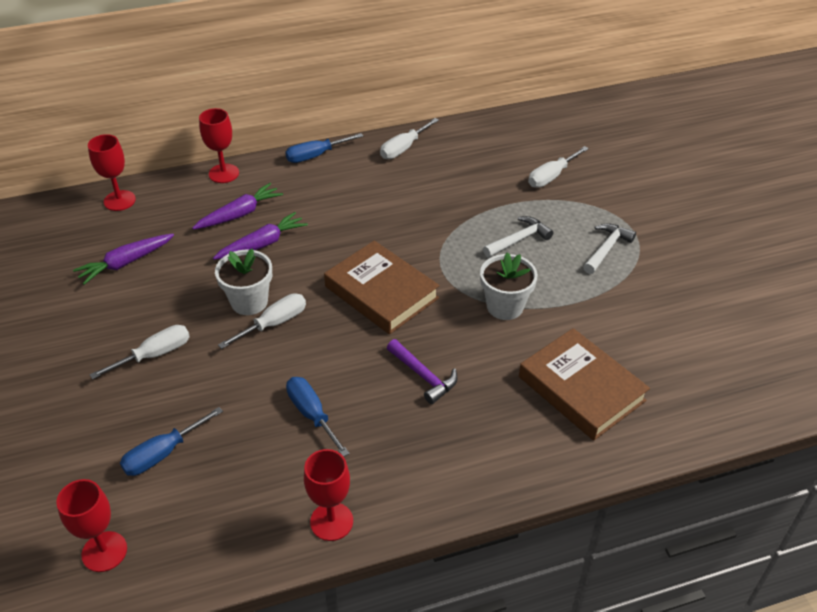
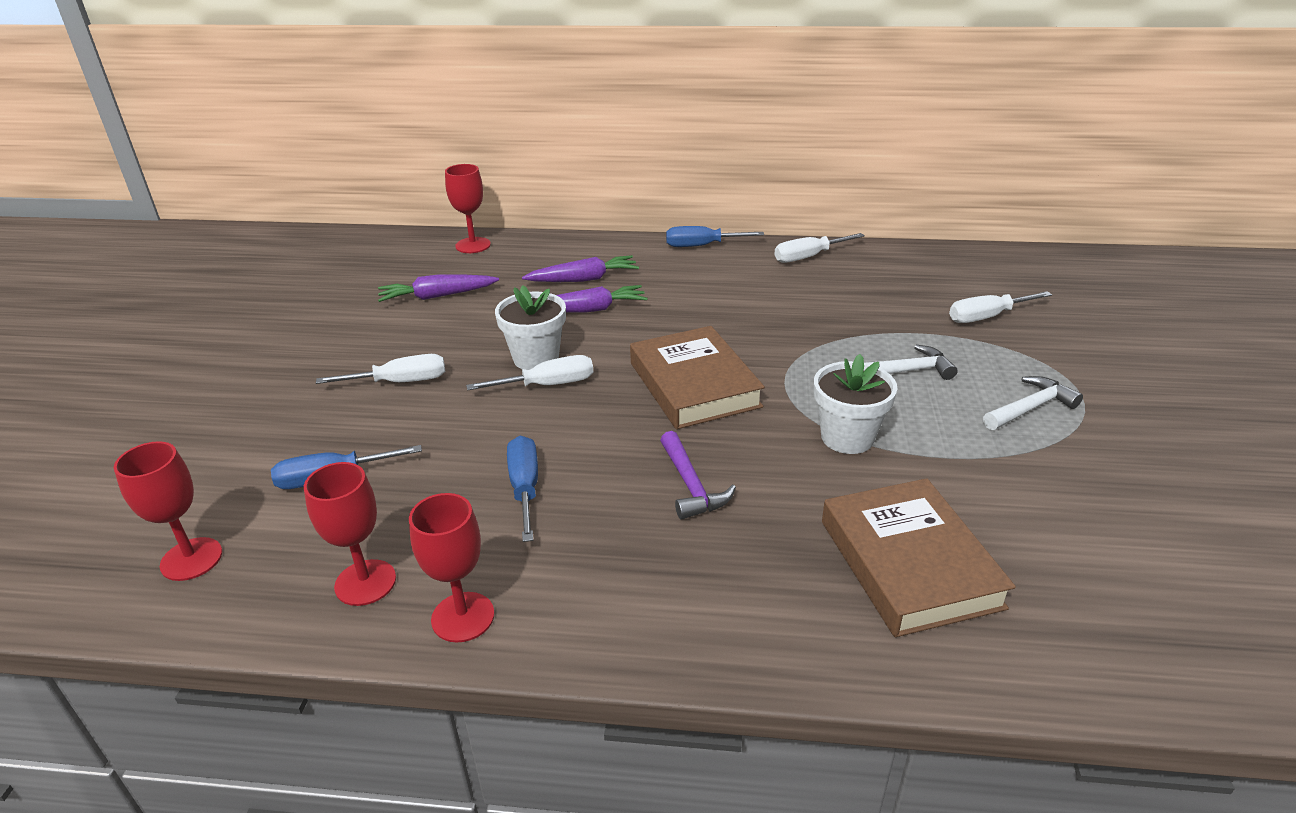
camera: 25 degrees right, 10 degrees down
(224, 173) = (592, 243): red goblet -> red goblet (365, 582)

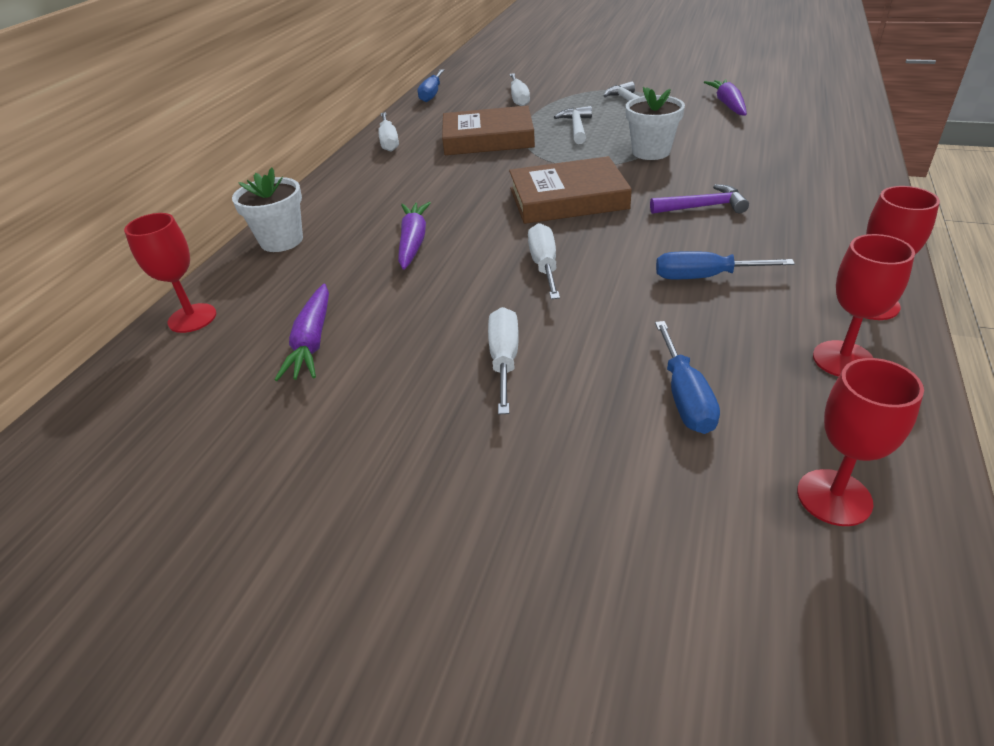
camera: 75 degrees left, 5 degrees up
(536, 358) = (492, 272): white flower pot -> white flower pot (281, 241)
(583, 279) = (346, 244): purple carrot -> purple carrot (727, 105)
(701, 246) = (328, 182): blue screwdriver -> blue screwdriver (432, 94)
(909, 563) = (779, 148): brown book -> brown book (488, 138)

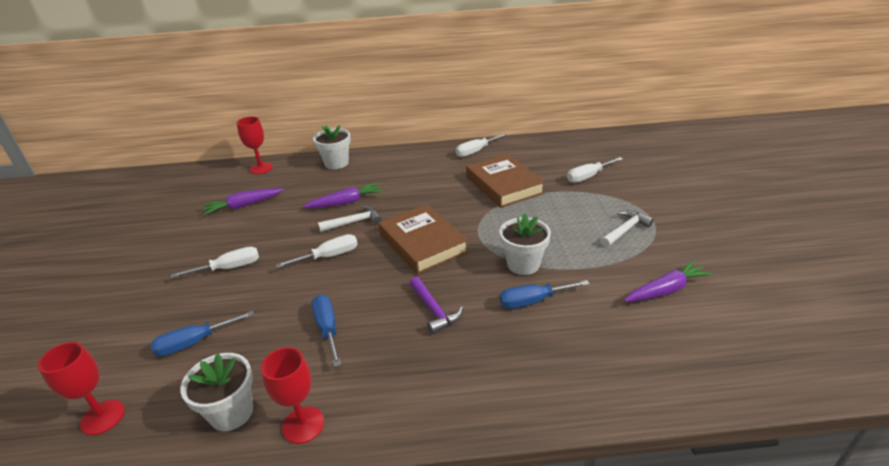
camera: 65 degrees right, 5 degrees down
(432, 94) = (568, 140): blue screwdriver -> blue screwdriver (533, 301)
(576, 127) = (549, 217): white hammer -> white hammer (354, 222)
(843, 359) = (231, 412): red goblet -> white flower pot

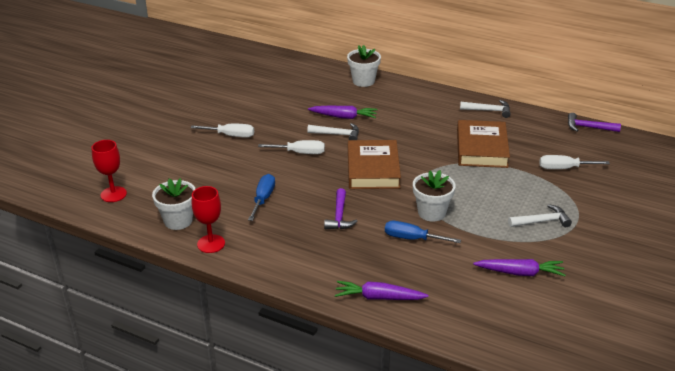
camera: 30 degrees right, 0 degrees up
(194, 342) = (181, 174): blue screwdriver -> none
(243, 206) = (270, 93): purple carrot -> purple carrot (379, 298)
(261, 168) = (303, 65): red goblet -> none
(476, 151) = (488, 111): white screwdriver -> white hammer
(568, 138) = (588, 127): none -> purple hammer

